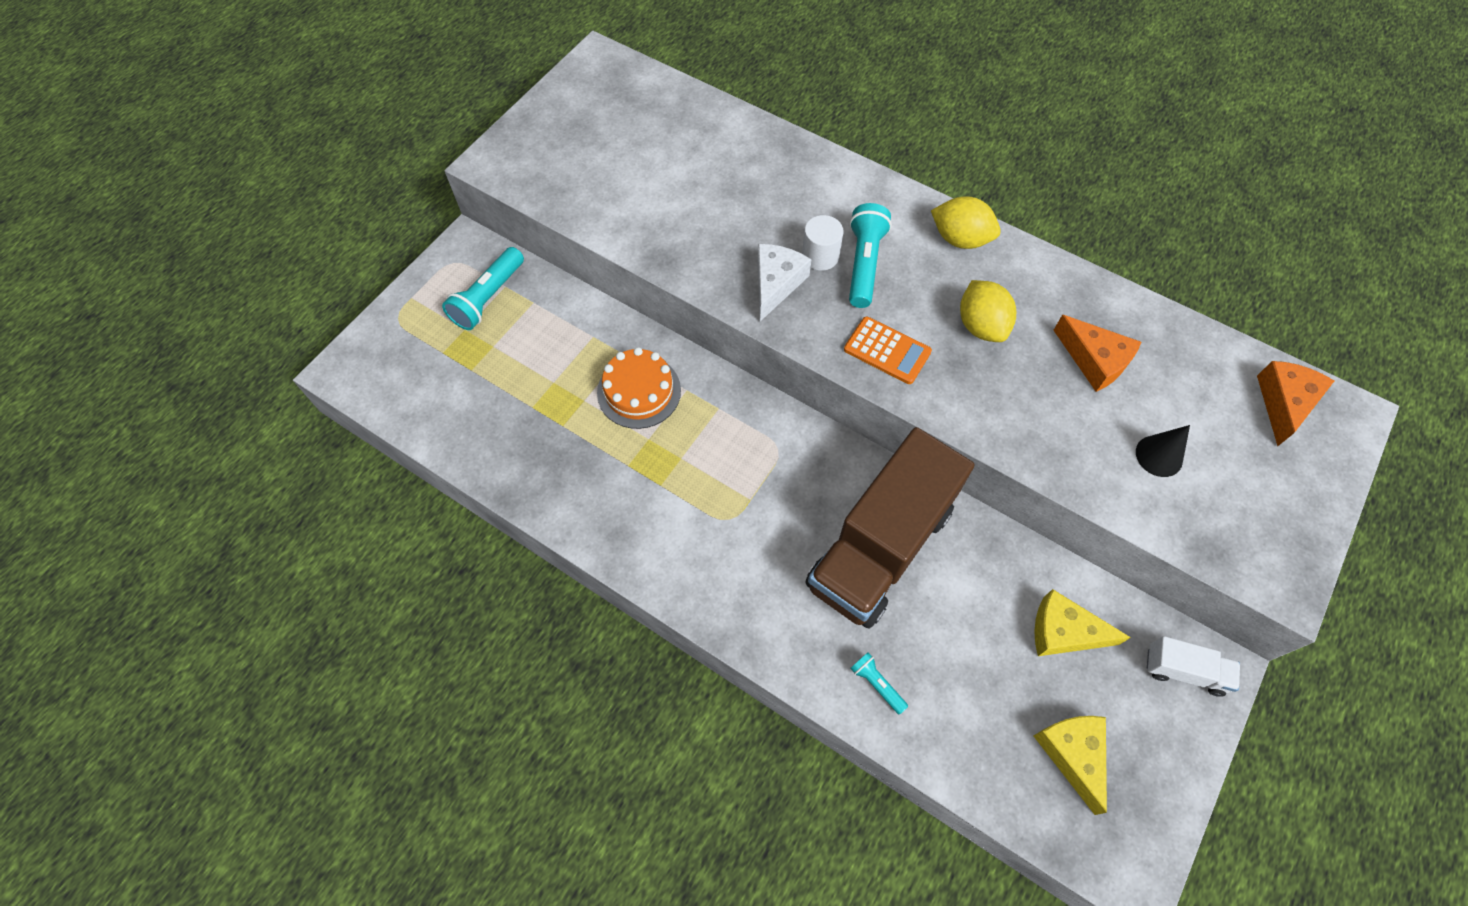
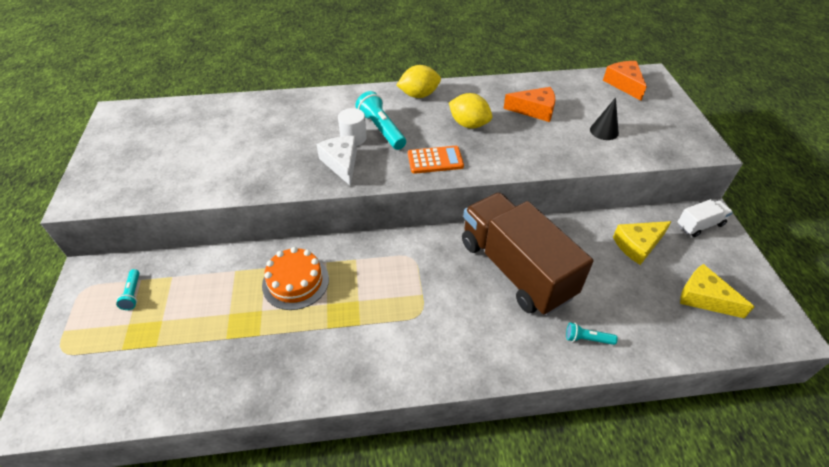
camera: 40 degrees left, 15 degrees down
(488, 298) = (132, 294): turquoise flashlight -> turquoise flashlight, size x0.54
(880, 547) = (515, 269): brown truck -> brown truck turned 150 degrees clockwise

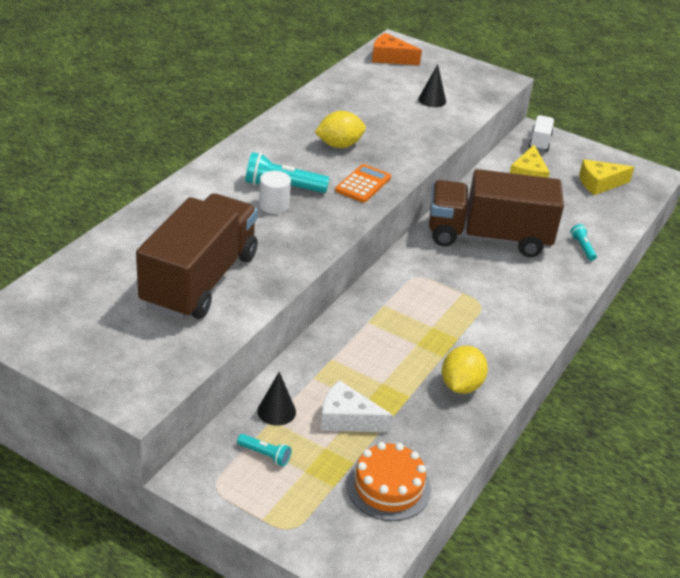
camera: 55 degrees left, 10 degrees down
(183, 273) = (276, 411): none -> black cone
(230, 156) = (200, 280): none -> brown truck
(295, 282) = (371, 349): orange cake -> orange cake (388, 487)
(341, 163) = (301, 228): white cheese -> white cheese (347, 419)
(419, 95) = (260, 144): yellow lemon -> yellow lemon (461, 385)
(534, 110) = (365, 109): orange cheese -> none
(587, 339) = (582, 247): turquoise flashlight -> turquoise flashlight turned 120 degrees clockwise

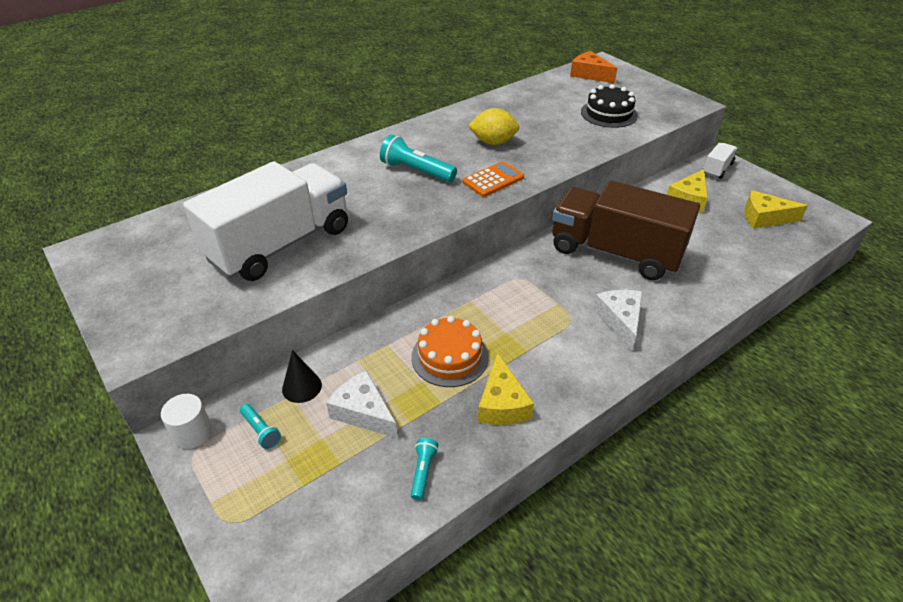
camera: 25 degrees right, 5 degrees up
(200, 280) = (280, 244): brown truck -> white truck
(274, 205) = (396, 187): white cylinder -> white cylinder (192, 433)
(388, 487) = (358, 502): orange cake -> orange cake (449, 357)
(432, 100) = (609, 114): black cone -> black cake
(461, 385) = (502, 403): yellow lemon -> yellow cheese
(522, 297) = (620, 321): none -> white cheese
(582, 247) = (714, 280): turquoise flashlight -> turquoise flashlight (423, 472)

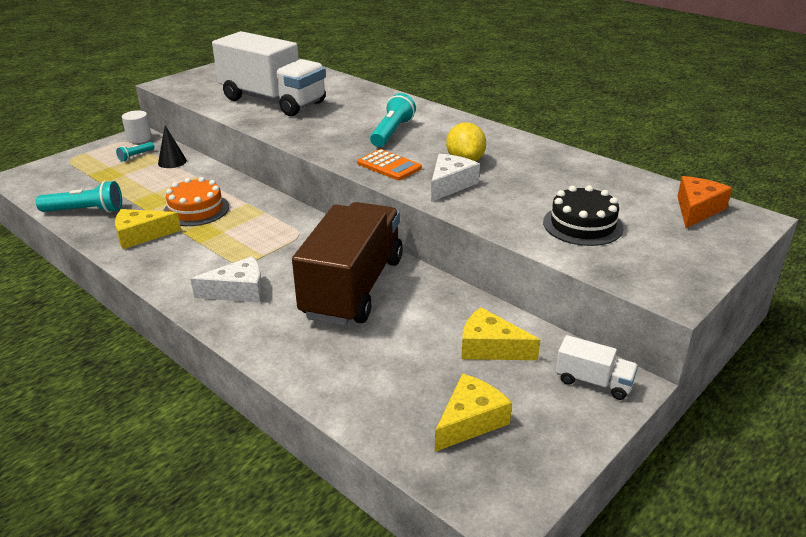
camera: 80 degrees right, 10 degrees down
(363, 412) = (144, 184): white cheese -> white cheese (450, 185)
(423, 472) = (85, 211): turquoise flashlight -> turquoise flashlight, size x1.85
(764, 217) = (470, 421): yellow cheese -> yellow cheese turned 45 degrees clockwise

